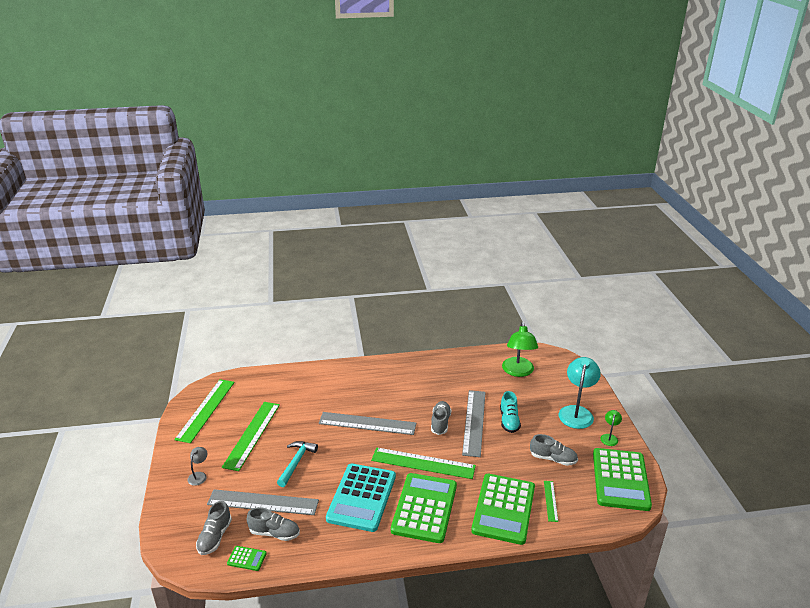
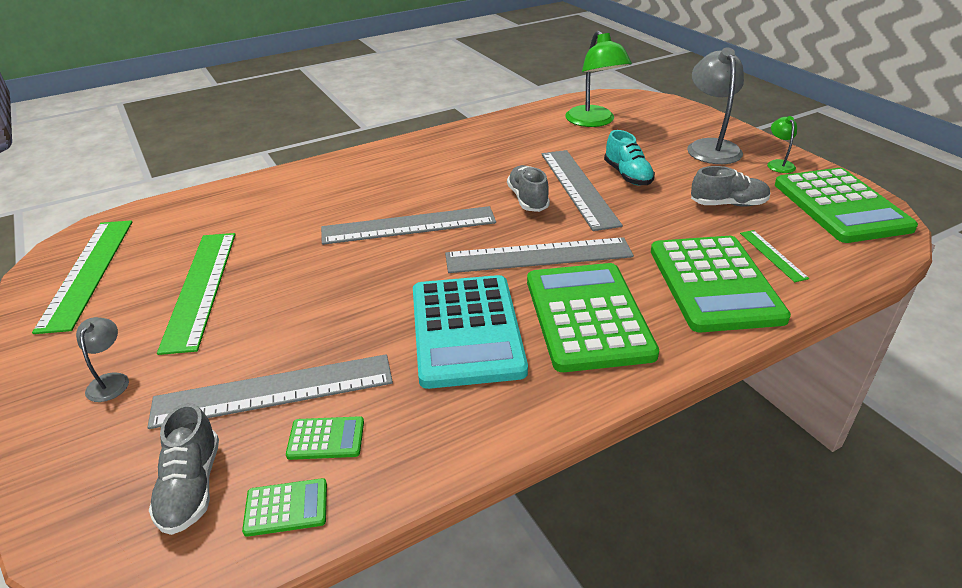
camera: 20 degrees left, 5 degrees up
(274, 533) = (326, 439): grey shoe -> green calculator
(296, 462) = (310, 309): turquoise hammer -> none
(423, 463) = (538, 256): green ruler -> grey ruler
(576, 412) = (710, 147): turquoise lamp -> grey lamp

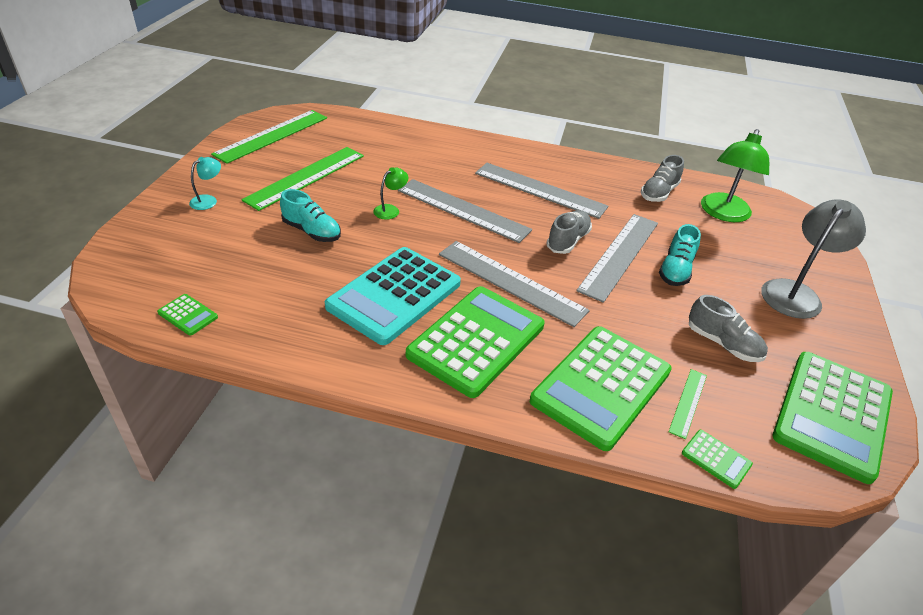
camera: 40 degrees right, 5 degrees up
(110, 381) = (208, 200): grey lamp -> turquoise lamp
(191, 487) = (170, 275): grey shoe -> grey shoe (659, 193)
(274, 390) = (260, 256): grey ruler -> grey ruler (540, 190)
(293, 332) = (312, 231): none -> turquoise shoe
(326, 439) = (247, 297): green calculator -> green calculator (716, 459)
(778, 164) = (838, 345): green lamp -> green lamp (390, 210)

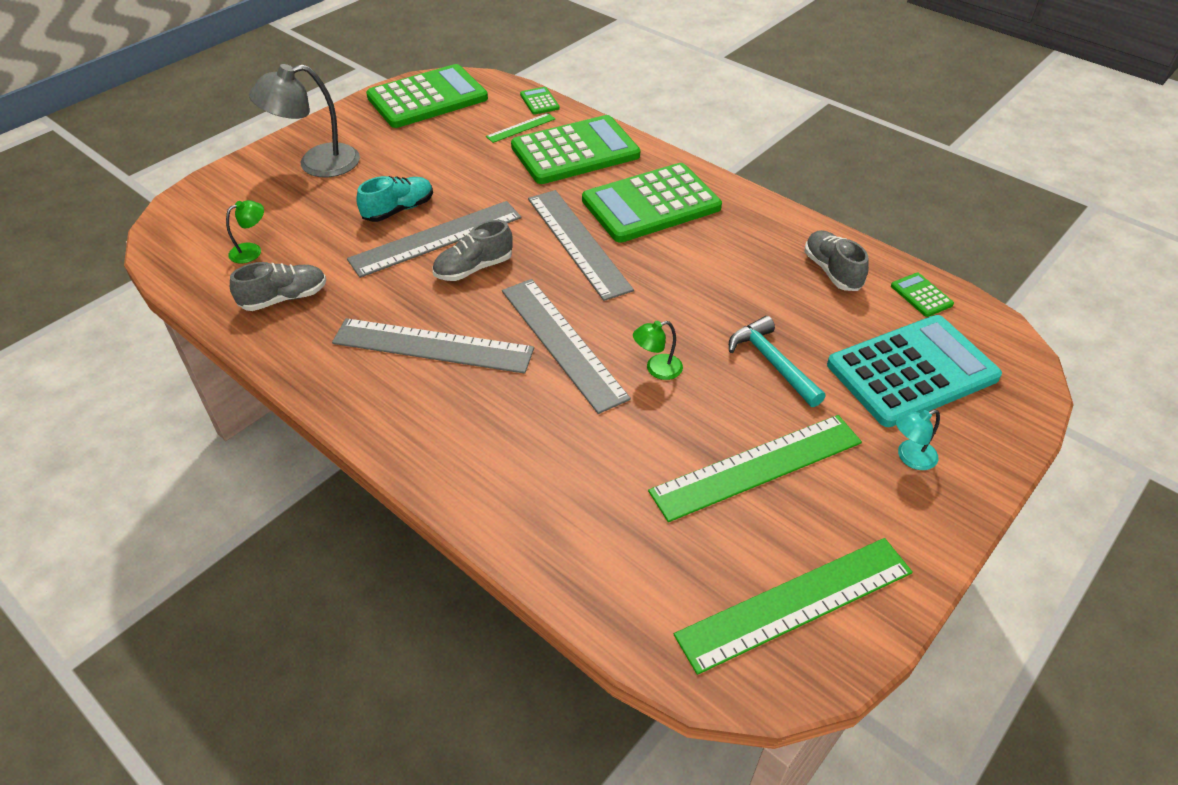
camera: 150 degrees left, 5 degrees up
(312, 231) = (772, 362): turquoise shoe -> turquoise hammer
(394, 295) = (705, 261): turquoise calculator -> turquoise calculator (912, 371)
(540, 190) = (433, 346): grey ruler -> grey ruler turned 45 degrees counterclockwise
(723, 214) = (252, 250): green lamp -> green lamp, size x0.49
(723, 343) = (442, 150): grey shoe -> grey shoe (832, 271)

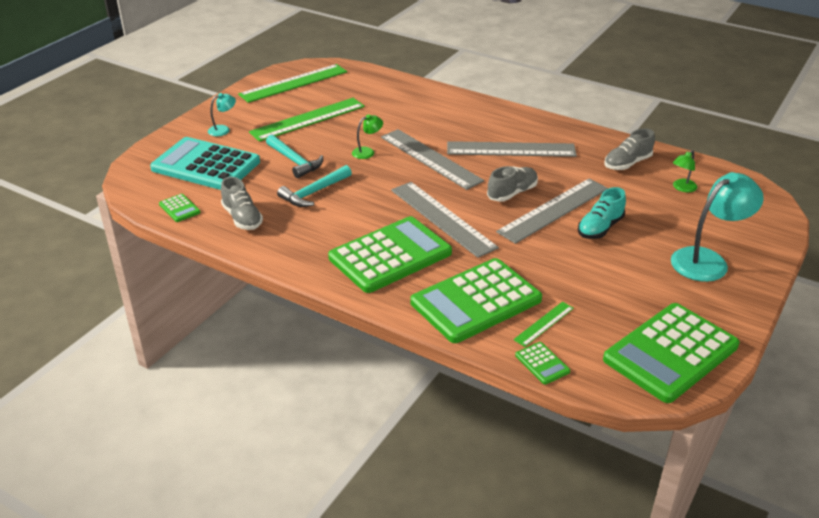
camera: 170 degrees right, 10 degrees down
(317, 164) = (707, 260): grey lamp -> turquoise lamp
(740, 300) = (314, 193): none -> turquoise hammer
(912, 371) = (206, 165): turquoise calculator -> turquoise calculator turned 60 degrees clockwise

